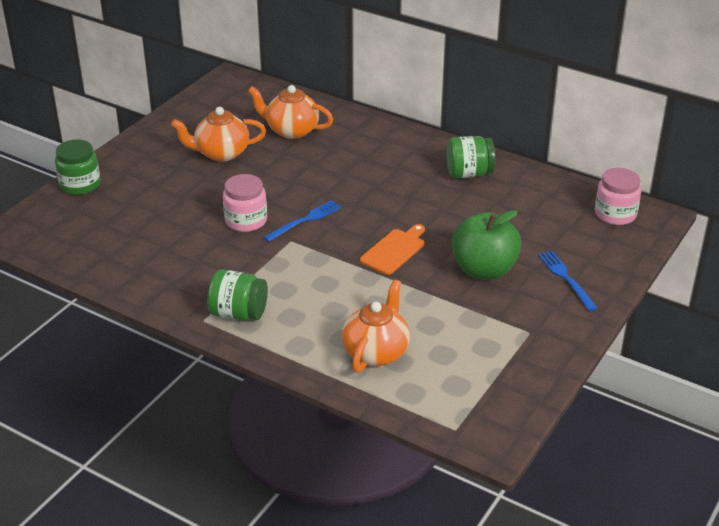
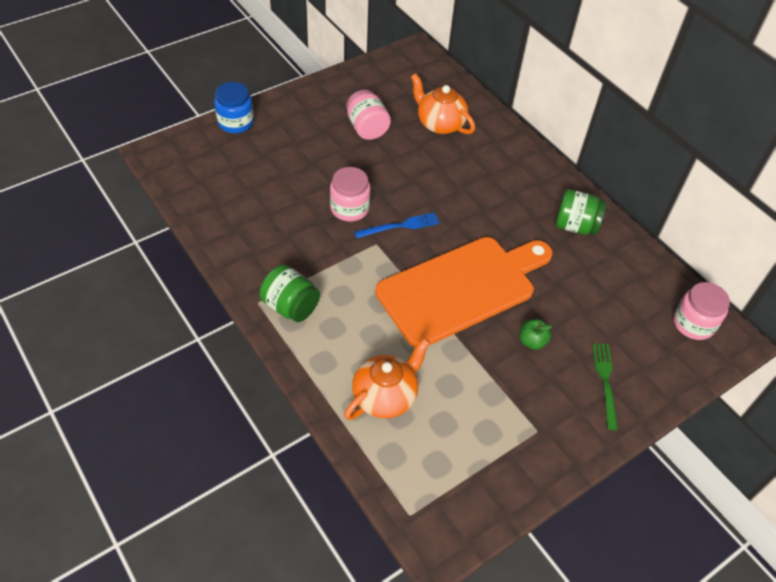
camera: 20 degrees right, 15 degrees up
(80, 185) = (235, 122): green jar -> blue jar
(221, 153) = (367, 128): orange teapot -> pink jar
(394, 250) = (461, 288): orange cutting board -> orange cutting board, size x2.30
(484, 270) = (532, 341): green apple -> green apple, size x0.46
(566, 279) = (605, 382): blue fork -> green fork

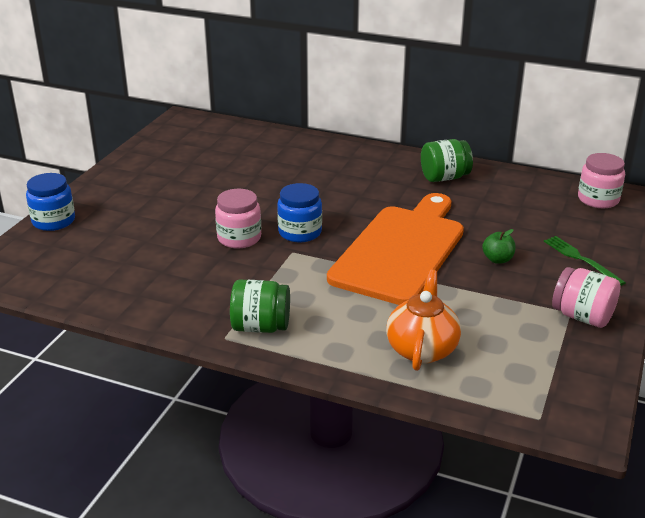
camera: 30 degrees left, 20 degrees down
(367, 128) = (194, 181): pink jar -> pink jar (582, 316)
(400, 226) = (300, 232): blue fork -> blue jar
(440, 124) = (258, 156): orange teapot -> none

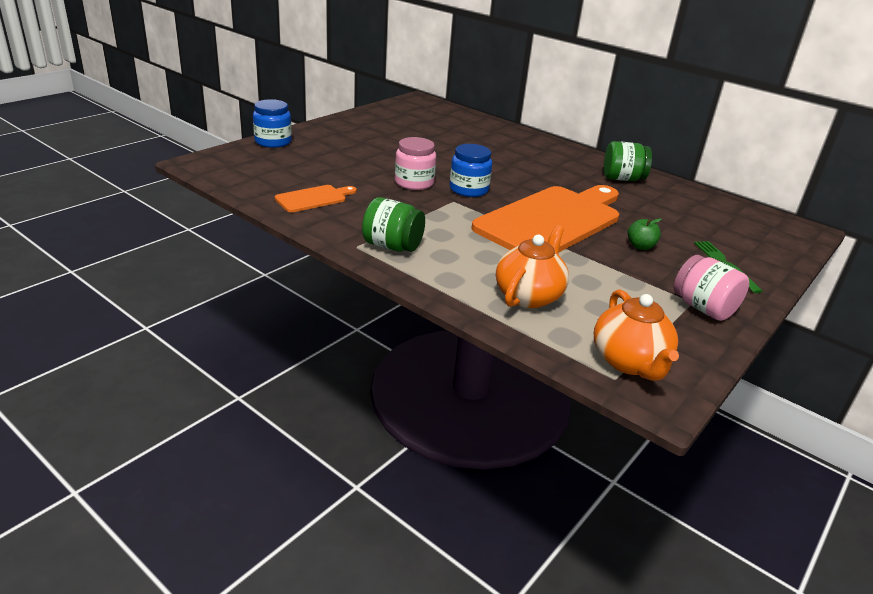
camera: 15 degrees right, 0 degrees up
(144, 288) = (313, 198): none -> orange cutting board
(544, 397) = (629, 362): none -> orange teapot
(598, 199) = (765, 223): pink jar -> none

